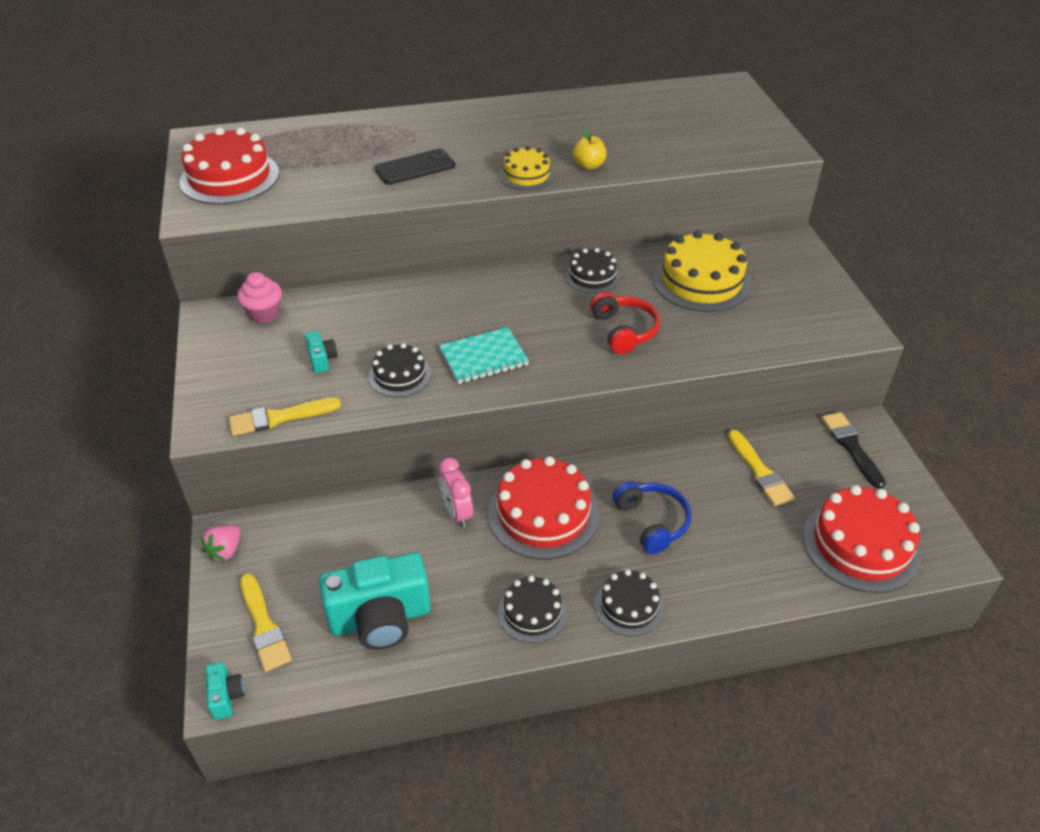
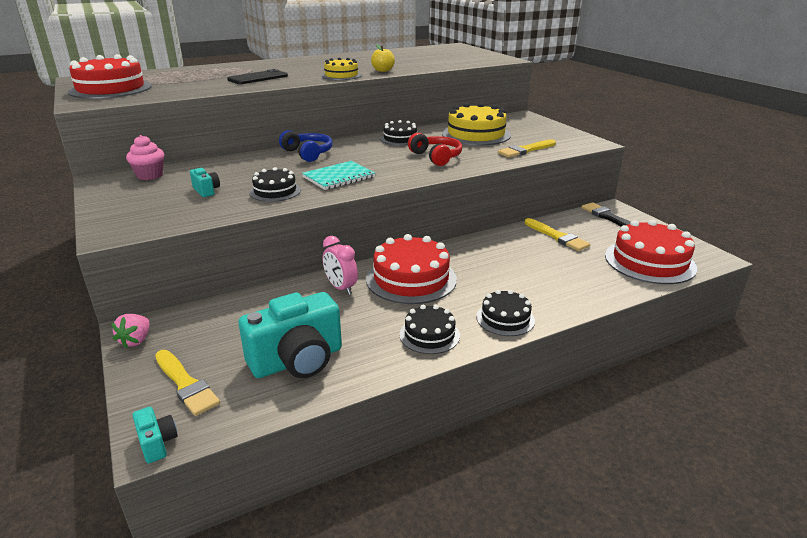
camera: 15 degrees left, 15 degrees down
(280, 417) = (178, 221): yellow brush -> yellow brush (526, 150)
(652, 522) = (496, 271): blue headphones -> blue headphones (308, 153)

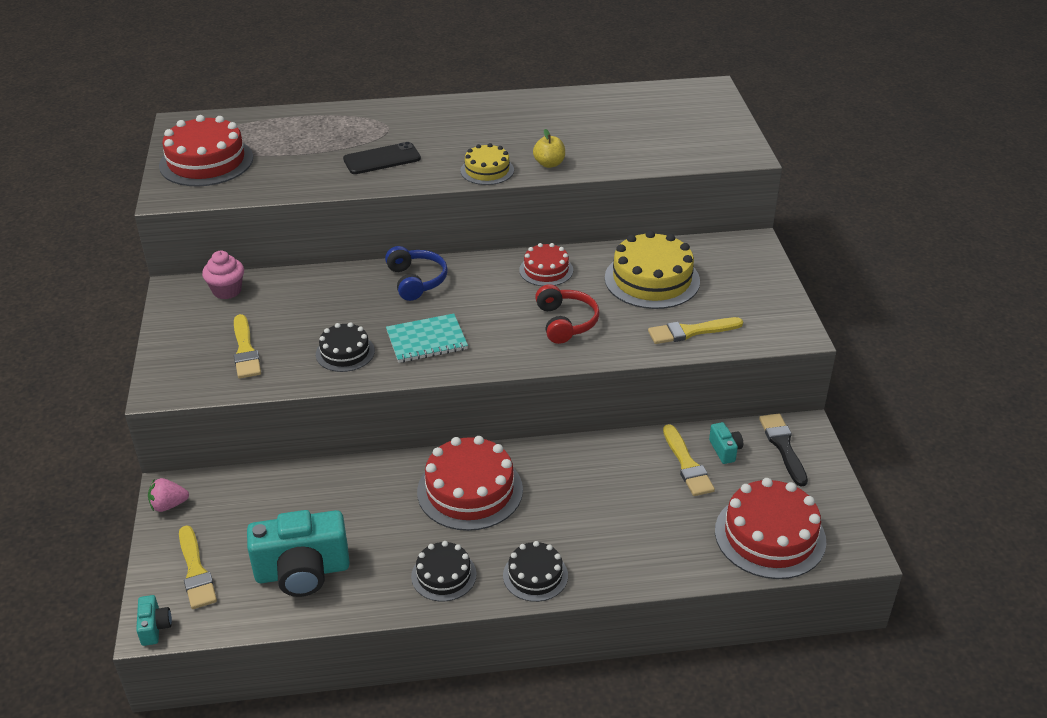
camera: 20 degrees right, 10 degrees up
(136, 340) = (169, 505): pink strawberry -> pink strawberry turned 45 degrees clockwise
(184, 202) = (245, 350): none -> yellow brush
(206, 191) = (275, 335): turquoise camera -> turquoise camera (725, 450)
(341, 288) = (388, 485): pink clock -> none
(400, 139) = (546, 270): black cake -> red cake

